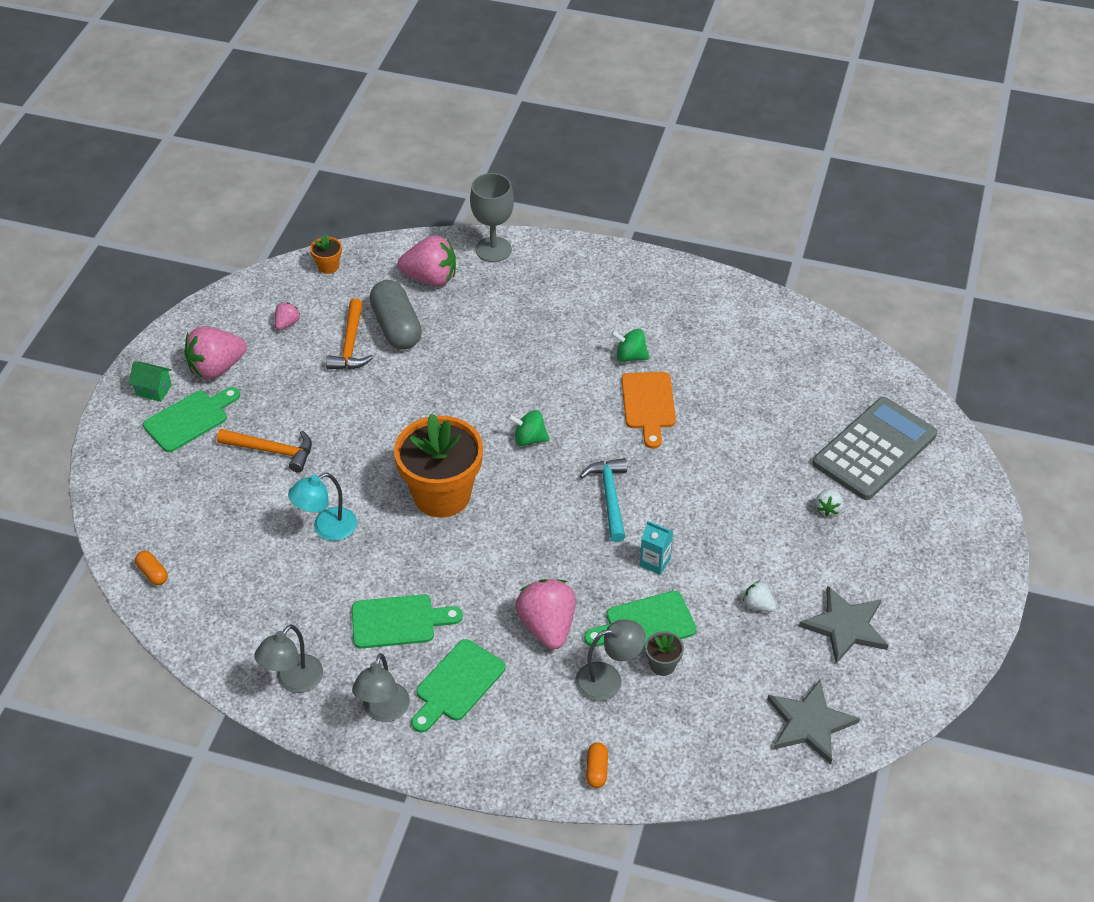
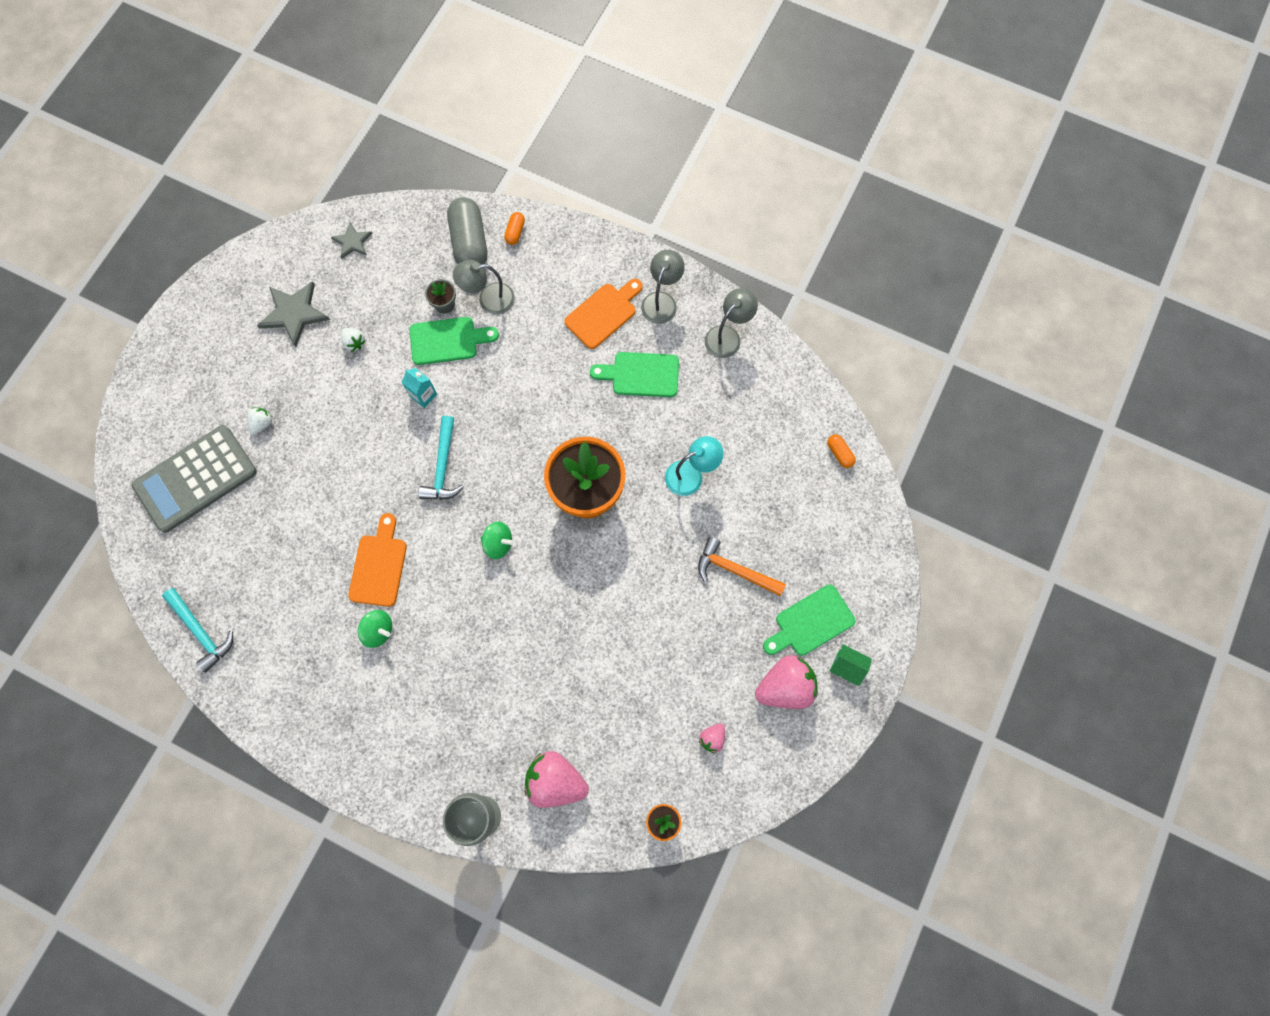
camera: 170 degrees left, 25 degrees up
(350, 344) = (650, 696): orange hammer -> none
(396, 327) = (601, 713): grey capsule -> grey capsule (469, 243)
(457, 684) = (603, 313): green cutting board -> orange cutting board
(547, 626) = (524, 351): pink strawberry -> none
(803, 333) = (201, 632): none -> turquoise hammer
(809, 723) = (352, 242): grey star -> grey star, size x0.59

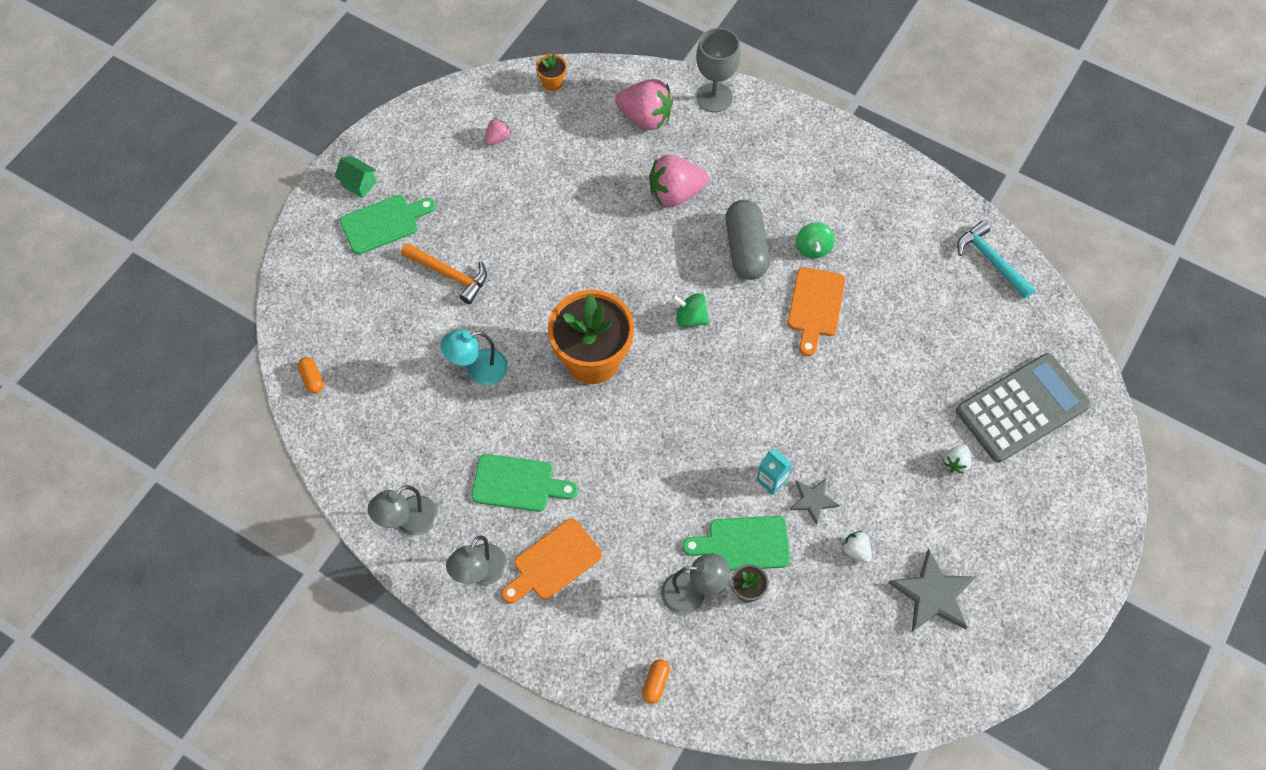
camera: 175 degrees left, 10 degrees down
(352, 242) = (867, 687): grey star -> grey star (813, 500)
(378, 631) = (813, 248): green spinning top -> green spinning top turned 120 degrees counterclockwise
(443, 466) = (749, 400): turquoise hammer -> none
(469, 243) = (715, 673): grey capsule -> grey capsule (746, 249)
(785, 686) = (421, 173): pink strawberry -> pink strawberry (675, 193)

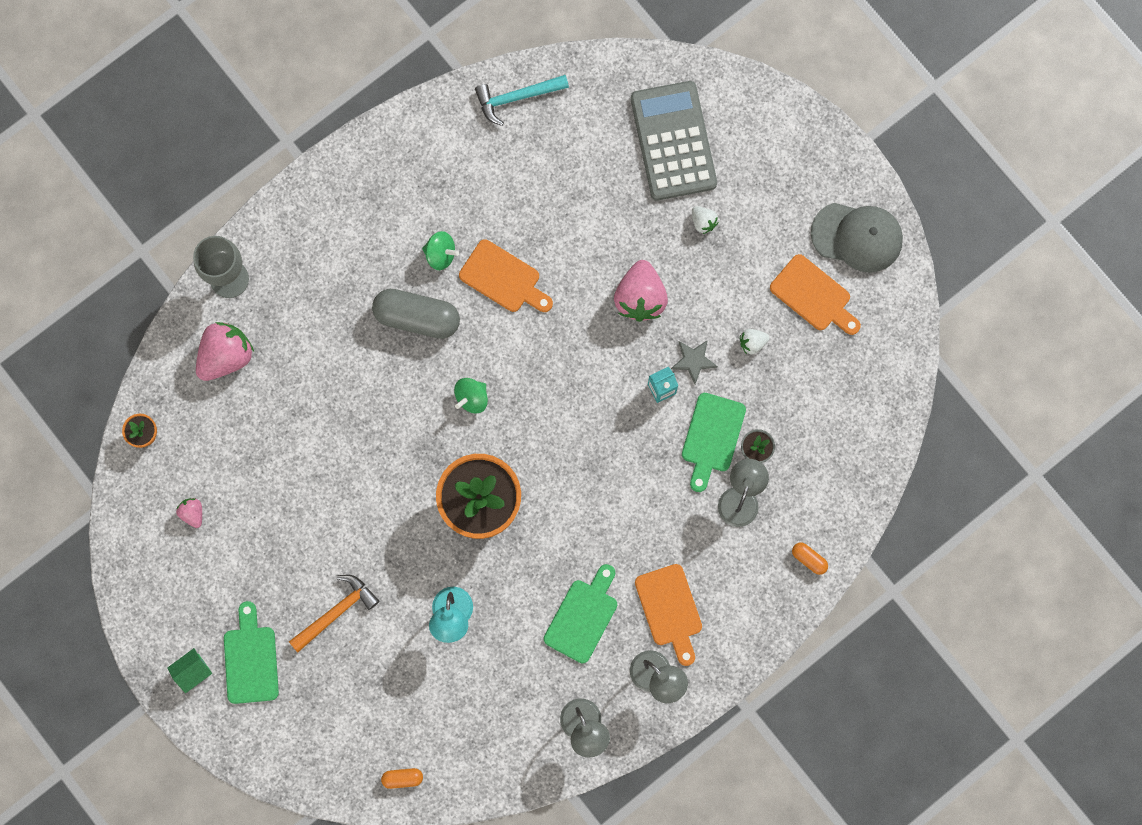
camera: 70 degrees left, 15 degrees up
(675, 193) = (328, 360): pink strawberry -> pink strawberry (640, 298)
(933, 594) = (813, 295): grey star -> orange cutting board
(1016, 617) = (857, 237): none -> grey cap

